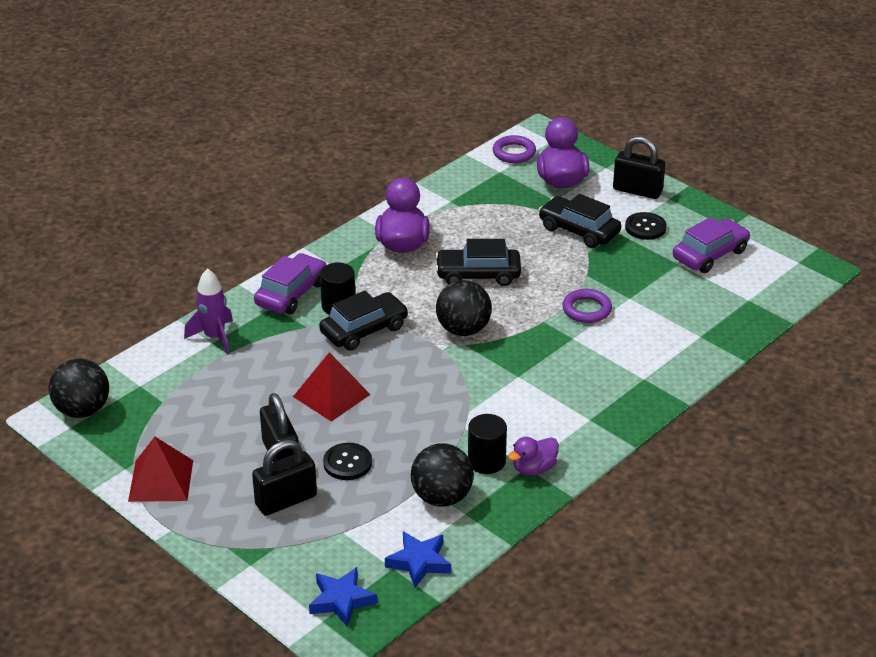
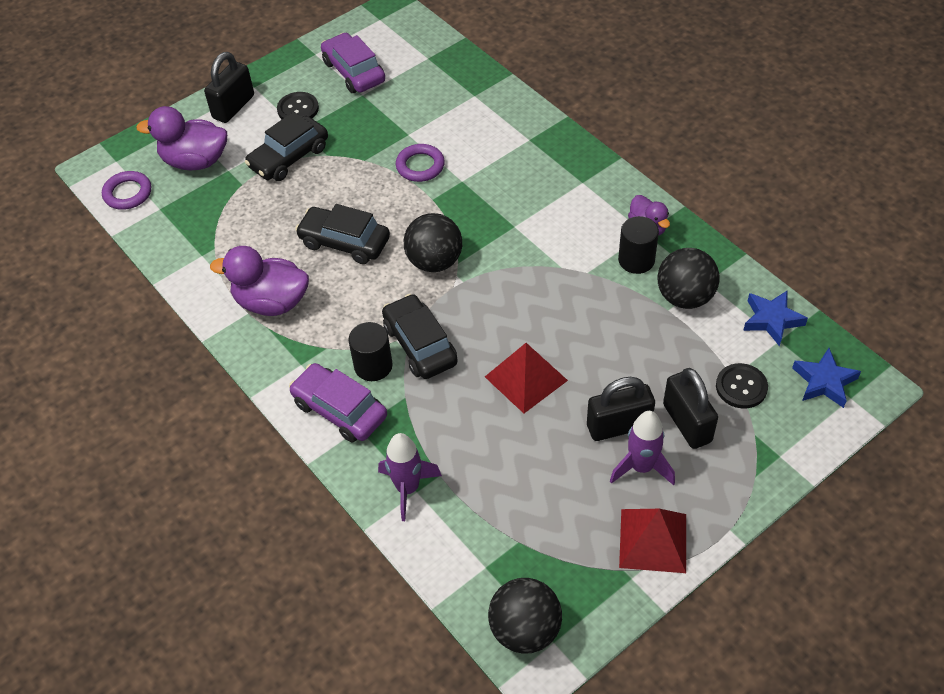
camera: 80 degrees left, 15 degrees up
(236, 471) = (641, 467): none -> purple rocket
(347, 463) = (633, 369): black button -> black button (741, 387)
(478, 275) = (344, 242): black car -> black car turned 105 degrees clockwise

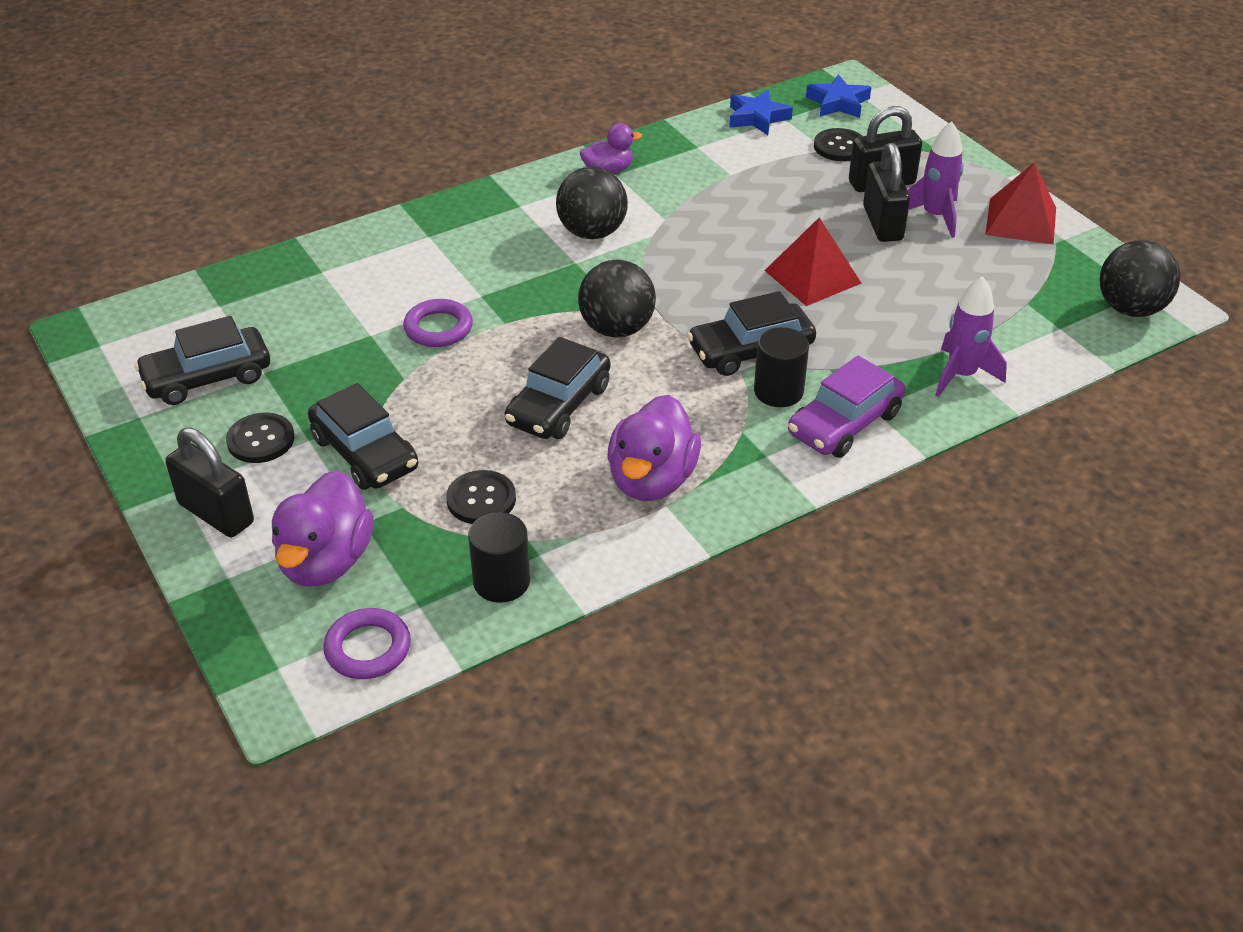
camera: 85 degrees left, 10 degrees down
(249, 219) = (481, 499): none -> black button
(354, 72) = (207, 378): purple car -> black car
(636, 260) = (655, 184): black cylinder -> black cylinder (501, 582)
(685, 297) = (716, 162): black ball -> black ball (592, 233)

